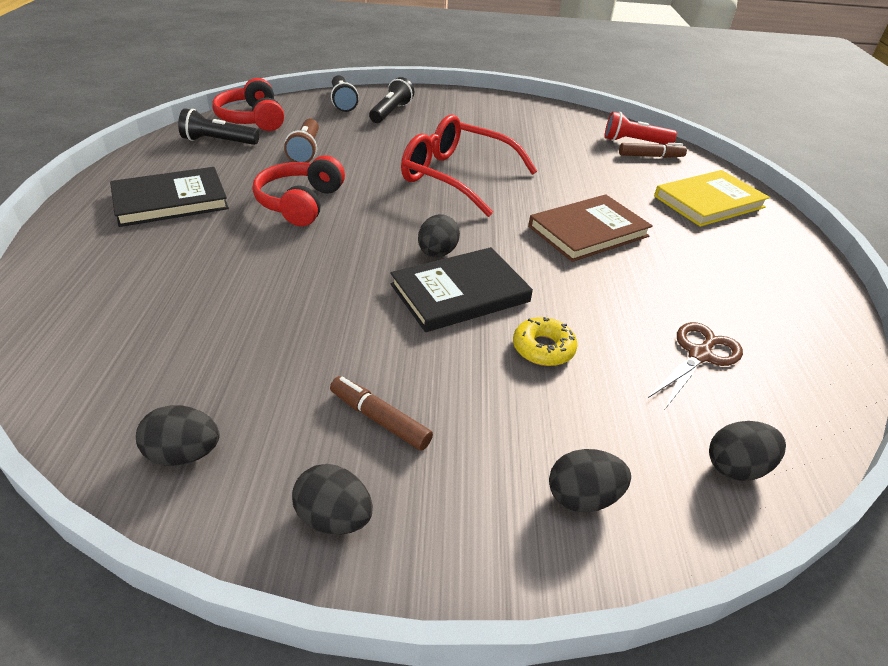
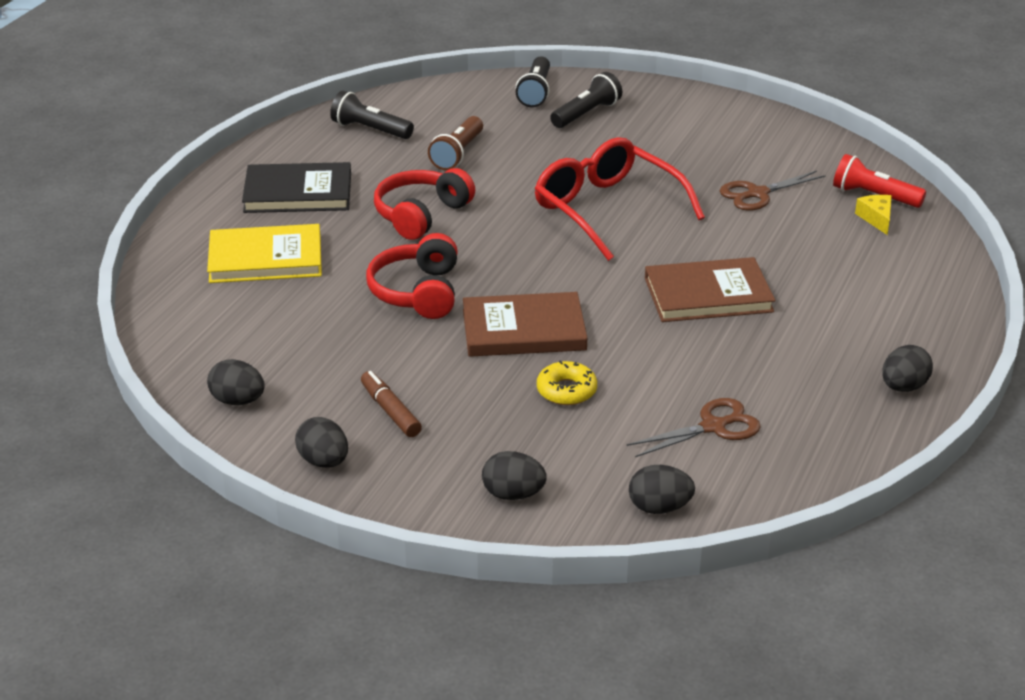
camera: 25 degrees right, 5 degrees down
(252, 119) = (419, 104): red headphones -> red headphones (417, 292)
(437, 253) = (527, 289): black egg -> black egg (903, 387)
(460, 293) = (524, 330): black book -> brown book
(557, 150) = (757, 194): none -> brown scissors
(650, 156) = (876, 219): brown marker -> yellow cheese
(708, 202) = (892, 286): yellow book -> yellow book (265, 258)

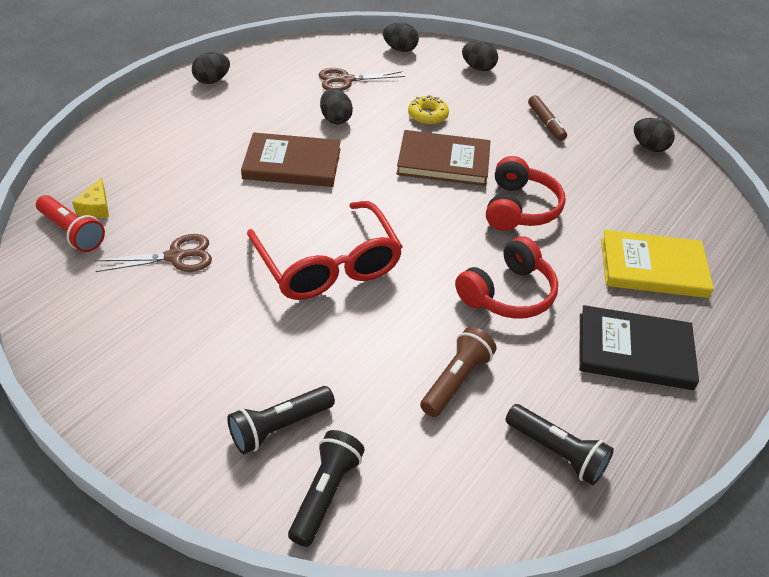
camera: 170 degrees left, 10 degrees up
(324, 461) = (587, 102): black egg -> black egg (335, 119)

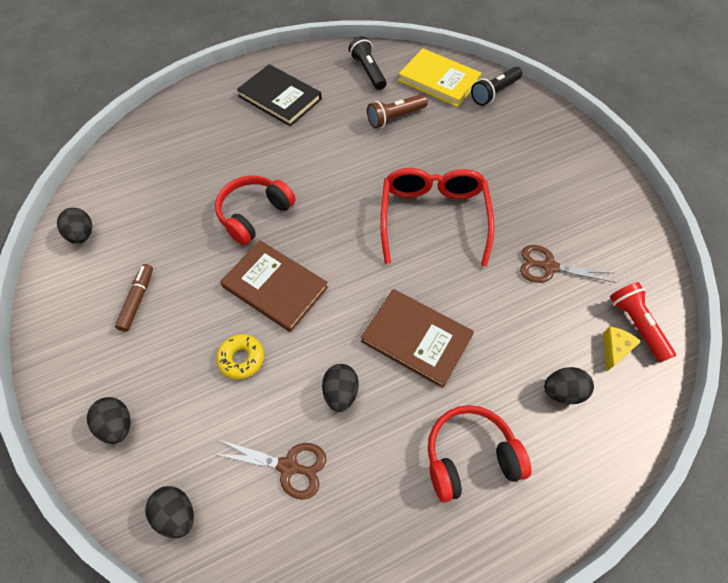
camera: 150 degrees left, 15 degrees up
(212, 80) = (457, 540): black egg -> black egg (562, 391)
(279, 427) = (507, 128): black flashlight -> none
(508, 293) = (323, 154): red headphones -> red headphones (469, 456)
(653, 268) = (211, 137): yellow book -> yellow book (439, 80)

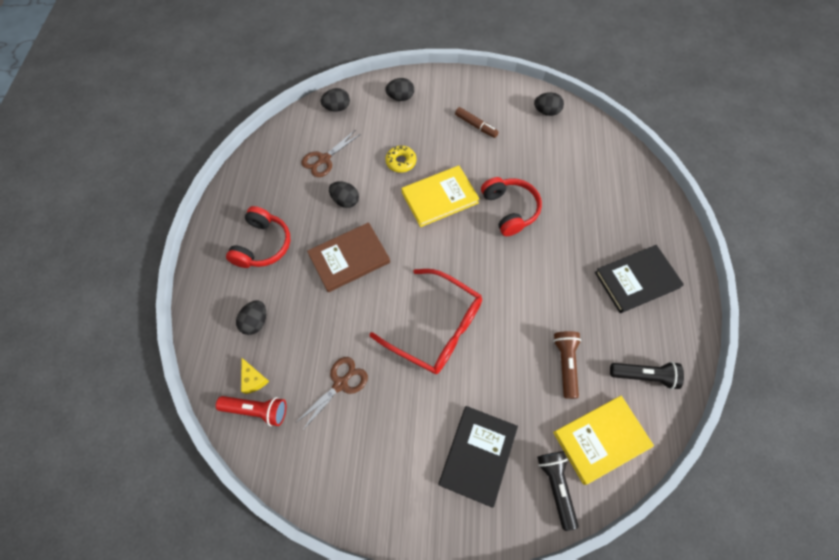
camera: 120 degrees right, 5 degrees up
(275, 287) = (439, 197): brown book -> yellow book
(515, 143) = (477, 455): none -> black book

